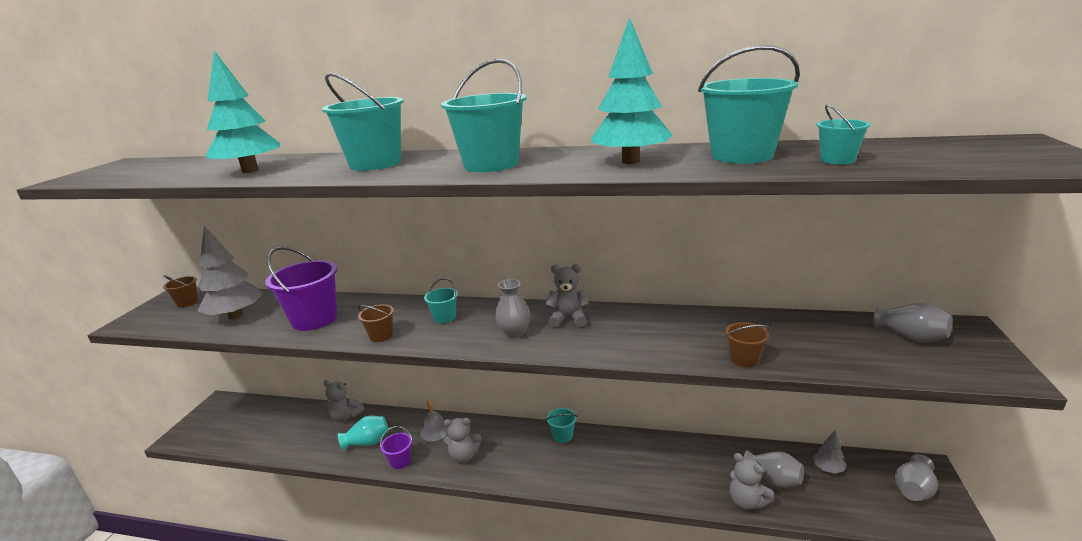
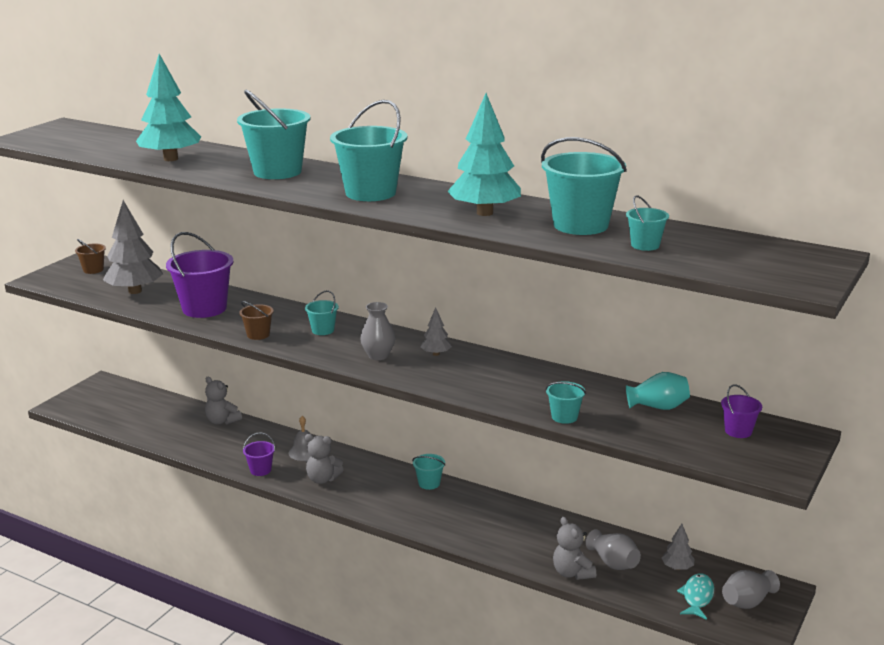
camera: 15 degrees right, 0 degrees up
(367, 442) = (235, 448): turquoise vase -> turquoise vase (658, 407)
(568, 319) = (436, 354): grey teddy bear -> grey tree
(744, 359) = (564, 417): brown bucket -> turquoise bucket
(870, 497) = (697, 597): none -> turquoise fish
(910, 337) = (738, 431): grey vase -> purple bucket

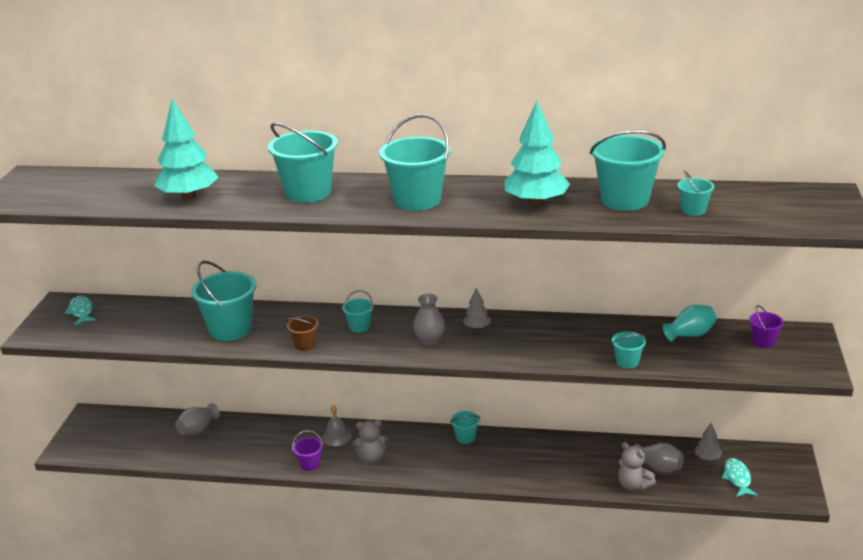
camera: 20 degrees left, 5 degrees up
(93, 270) = (81, 311): brown bucket -> turquoise fish
(135, 291) = (145, 325): grey tree -> none
(204, 308) = (230, 329): purple bucket -> turquoise bucket
(222, 421) = (238, 425): grey teddy bear -> none
(747, 602) = (774, 472): grey vase -> grey vase (198, 430)

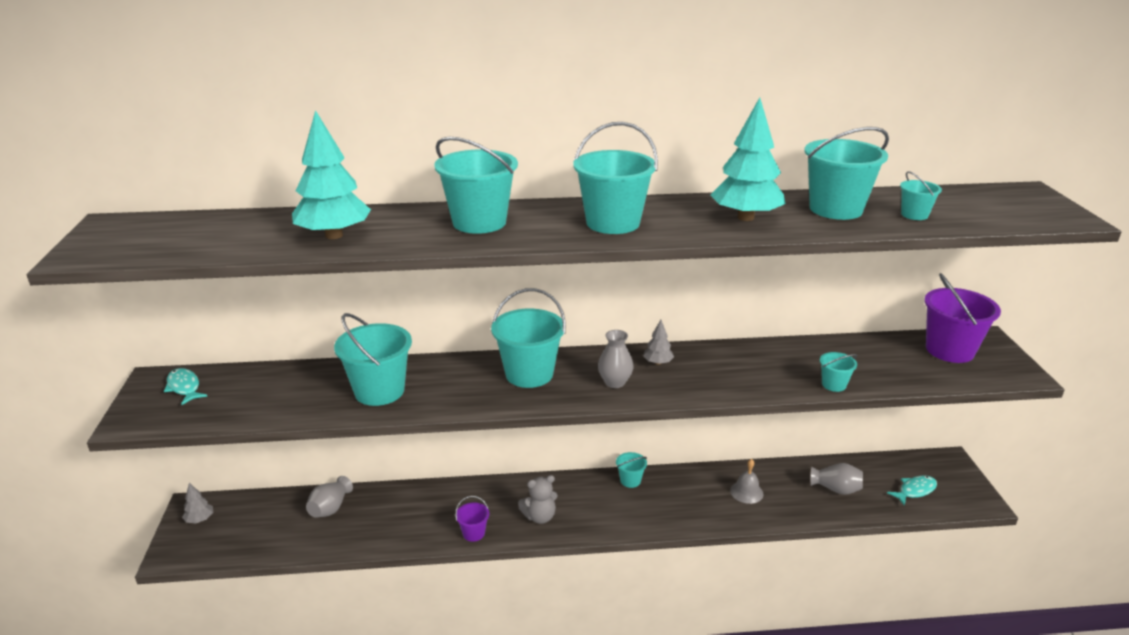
camera: 15 degrees left, 0 degrees up
(305, 345) = (476, 401): brown bucket -> none
(336, 436) = (492, 496): grey bell -> grey bell (746, 492)
(359, 326) = (529, 374): turquoise bucket -> turquoise bucket, size x2.04
(633, 485) = (821, 511): grey teddy bear -> none
(690, 335) = (876, 350): turquoise vase -> none
(707, 458) = (876, 472): grey tree -> grey tree (200, 519)
(737, 478) = (915, 490): turquoise fish -> turquoise fish turned 75 degrees clockwise
(763, 342) = (949, 350): purple bucket -> purple bucket, size x2.04

